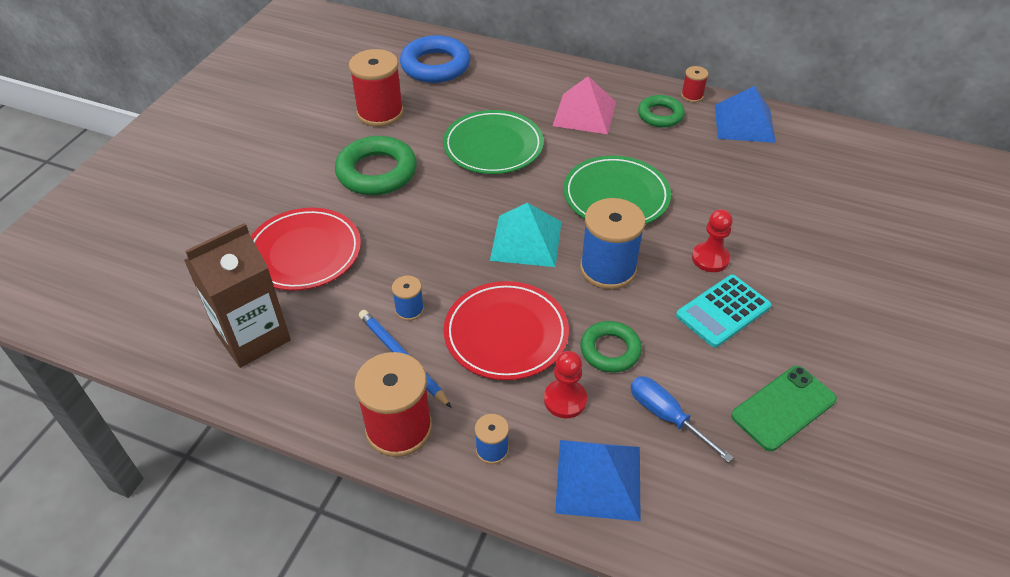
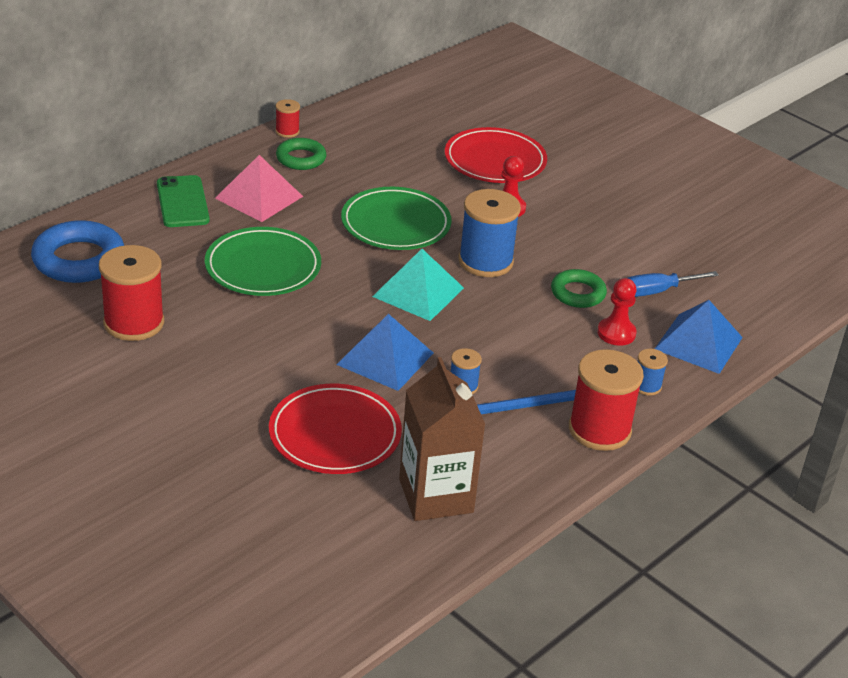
camera: 70 degrees left, 10 degrees down
(377, 172) = (241, 353): green ring -> none
(506, 334) = (527, 340): red plate -> red plate (495, 160)
(723, 311) = (569, 225): turquoise calculator -> none
(744, 123) = (351, 123): blue pyramid -> blue pyramid (385, 358)
(783, 408) = (676, 238): green phone -> green phone (182, 202)

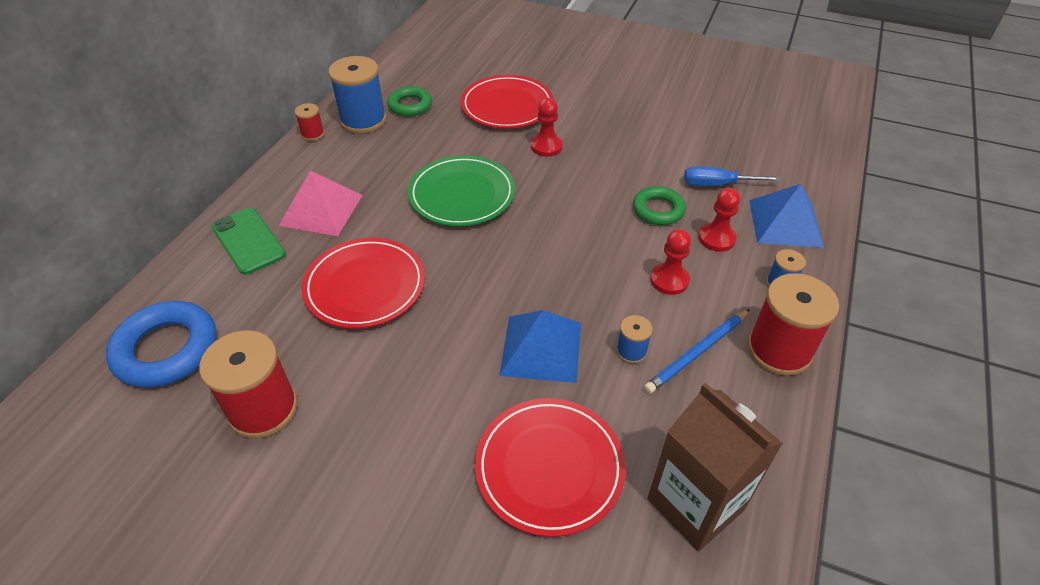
camera: 20 degrees left, 10 degrees up
(263, 267) = (365, 286): green plate -> red plate
(301, 158) = (339, 157): green ring -> green ring (410, 105)
(418, 292) = (525, 259): turquoise pyramid -> none
(485, 261) = (562, 206): blue spool -> blue spool (363, 120)
(541, 349) = (669, 280): none -> red pawn
(657, 291) = (717, 184): blue screwdriver -> blue screwdriver turned 45 degrees clockwise

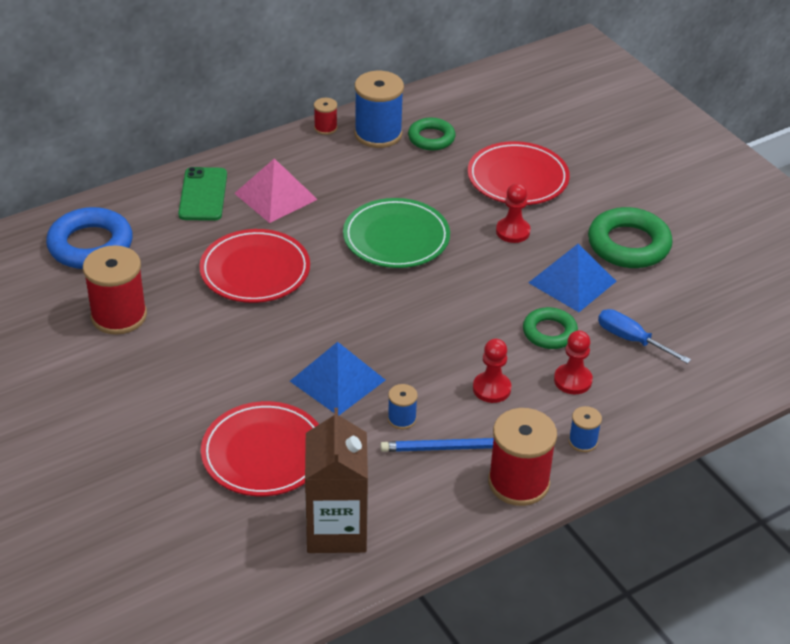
camera: 35 degrees right, 5 degrees down
(636, 117) = (628, 244): none -> green ring
(785, 223) = (652, 401): blue pyramid -> blue pyramid (572, 281)

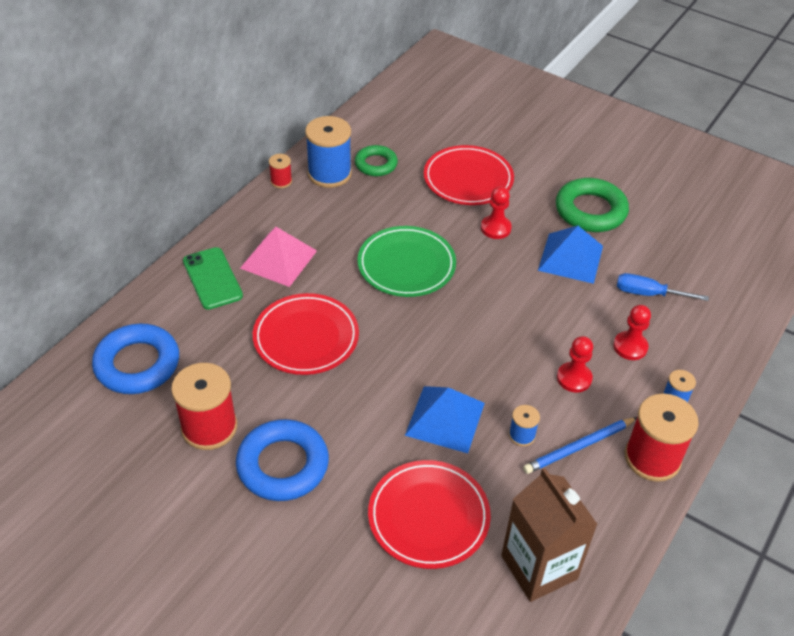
camera: 25 degrees left, 5 degrees up
(162, 367) = (283, 465): none -> blue ring
(549, 332) = (584, 310): green ring -> none

